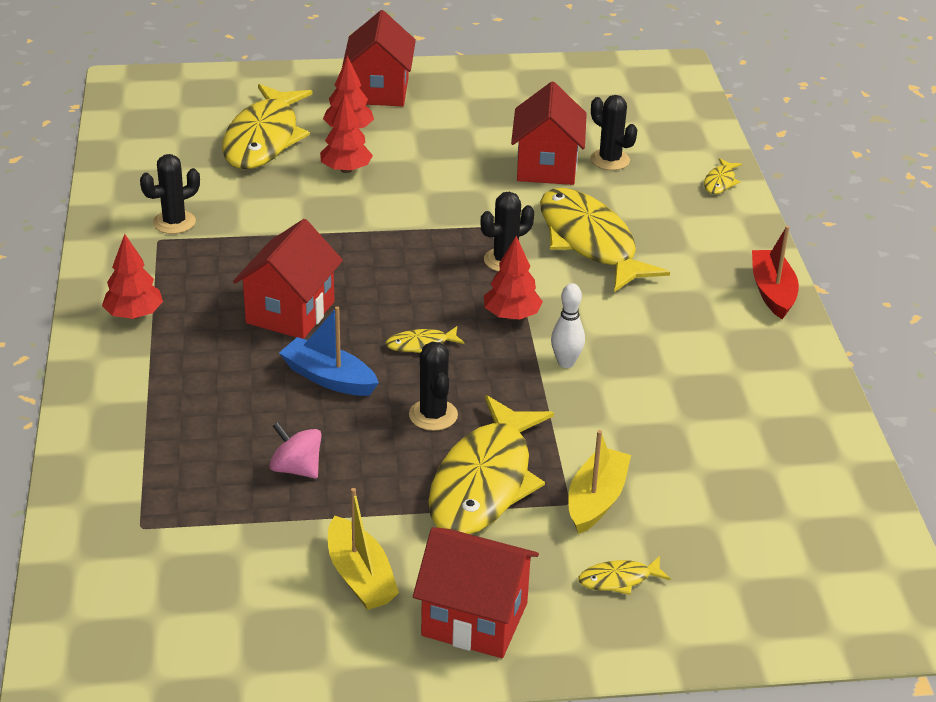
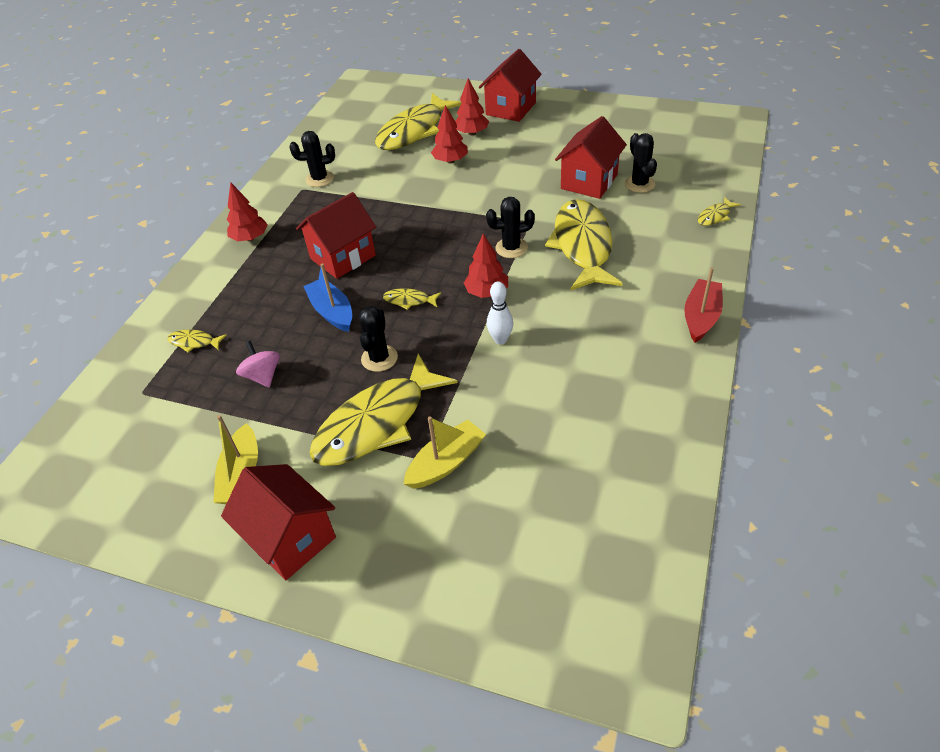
camera: 30 degrees right, 10 degrees up
(619, 580) = (416, 540): yellow fish -> yellow fish (194, 342)

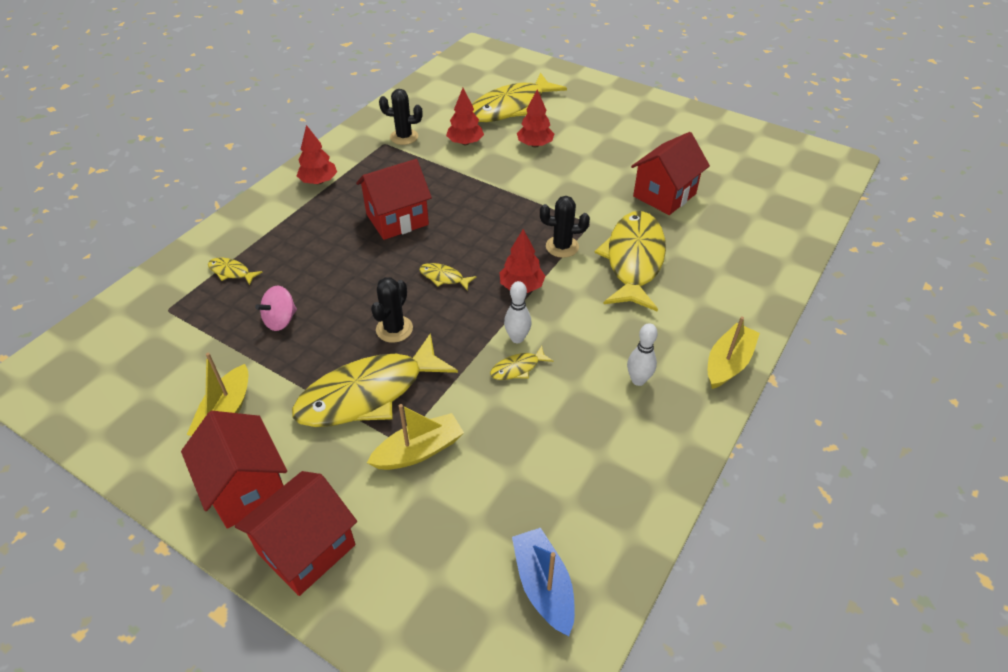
camera: 10 degrees right, 0 degrees up
(263, 376) = (281, 320): pink spinning top -> pink spinning top turned 120 degrees counterclockwise
(332, 312) = (367, 272): blue boat -> blue boat (543, 586)
(472, 133) = (566, 121): red tree -> red tree (465, 143)
(511, 108) = (613, 104): red house -> red house (307, 549)
(626, 351) = (638, 380): none -> white bowling pin
(639, 184) = (715, 209): black cactus -> none
(701, 317) = (728, 363): red boat -> yellow boat
(715, 216) = (781, 259): yellow fish -> yellow fish (518, 368)

